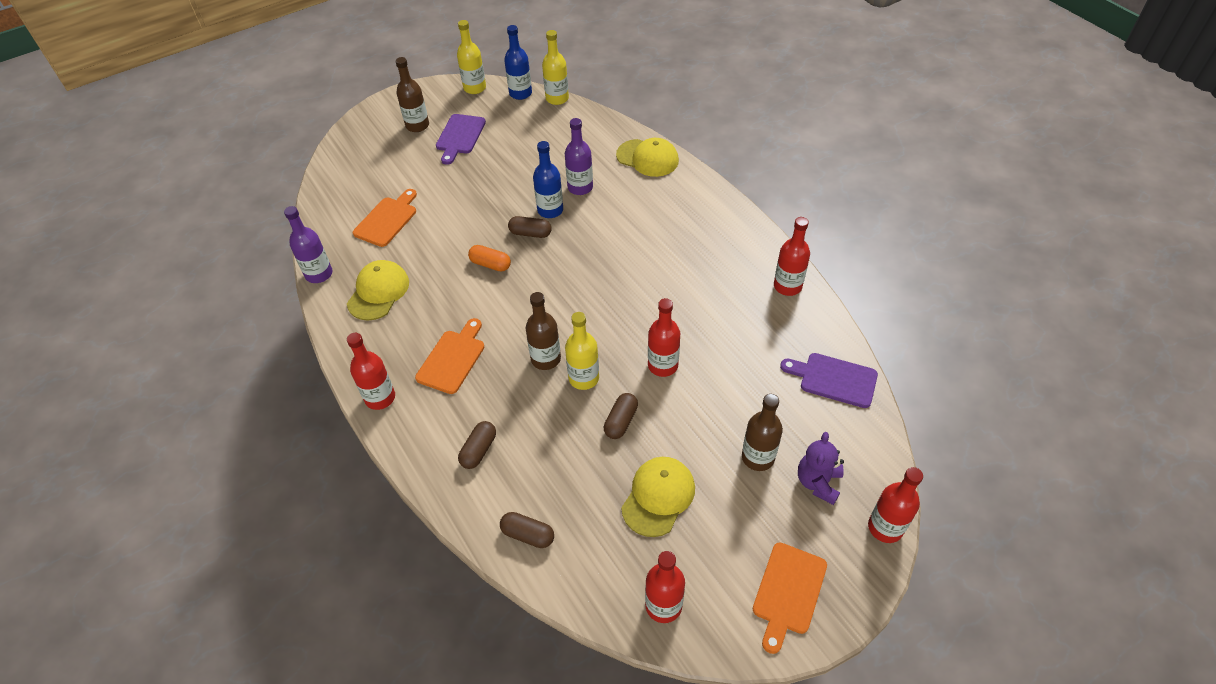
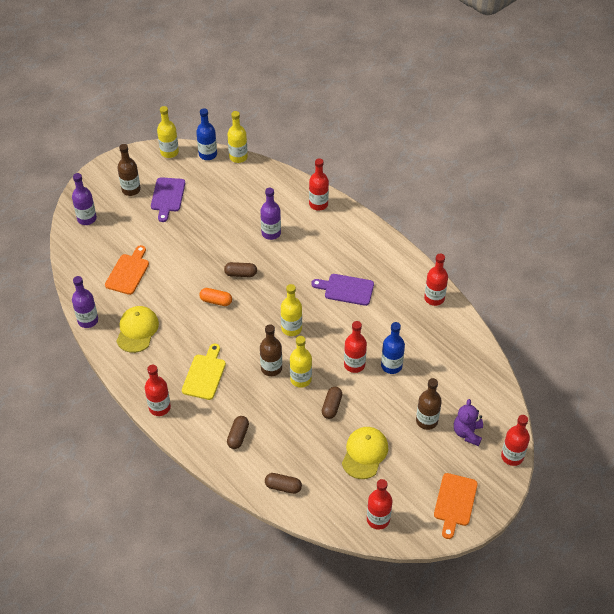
camera: 10 degrees left, 0 degrees up
(354, 154) = (87, 219): none -> purple bottle
(452, 359) = (204, 374): orange cutting board -> yellow cutting board
(550, 210) = (252, 254): blue bottle -> blue bottle (391, 366)
(584, 308) = (291, 328): none -> yellow bottle
(647, 158) = (318, 204): yellow cap -> red bottle
(834, 379) = (472, 363): purple cutting board -> purple cutting board (346, 289)

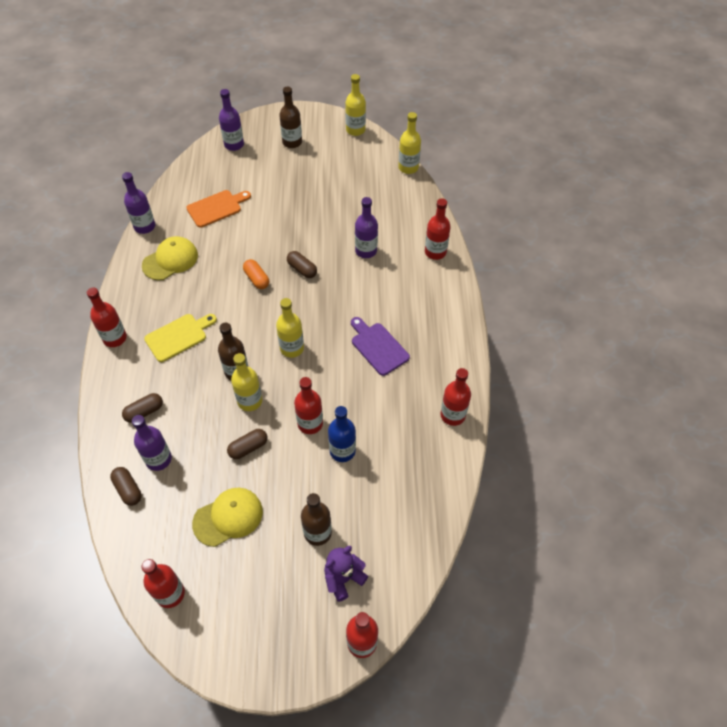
camera: 40 degrees right, 5 degrees up
(167, 197) = (314, 165): purple cutting board -> none
(208, 154) = (385, 150): blue bottle -> none
(282, 455) = (158, 459): none -> purple bottle
(455, 502) = (256, 641): orange cutting board -> none

